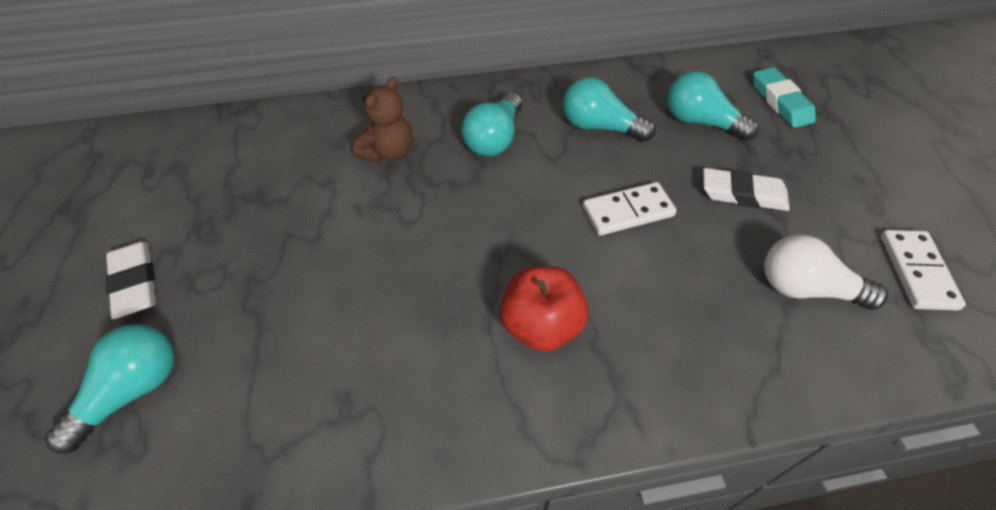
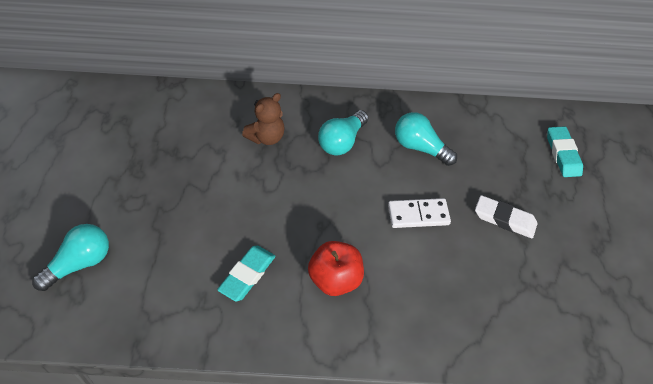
camera: 10 degrees right, 0 degrees up
(135, 283) = (89, 195): white eraser -> none
(408, 349) = (247, 275): none -> turquoise eraser
(700, 122) = (495, 158): turquoise light bulb -> none
(806, 288) = (521, 294): white light bulb -> none
(917, 271) = (605, 300): white domino -> none

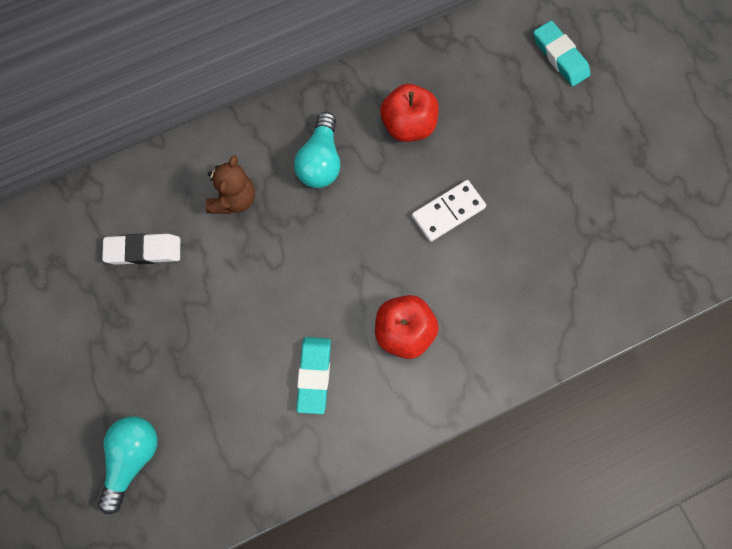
camera: 25 degrees left, 20 degrees up
(420, 147) = (408, 125): turquoise light bulb -> red apple
(504, 219) = (536, 171): white eraser -> white eraser (143, 251)

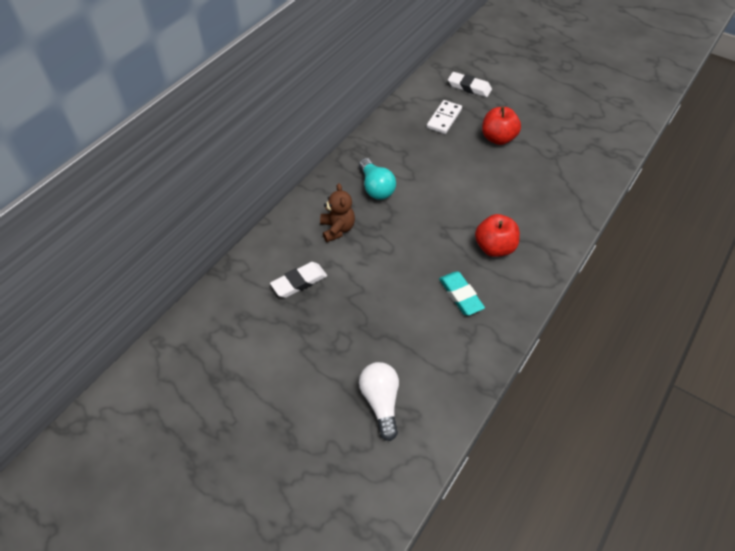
camera: 30 degrees left, 20 degrees down
(132, 459) = (381, 402): turquoise light bulb -> white light bulb
(408, 125) = (413, 150): red apple -> red apple (498, 138)
(448, 212) = (470, 179): white domino -> white domino (444, 119)
(560, 56) = (469, 87): turquoise eraser -> white eraser

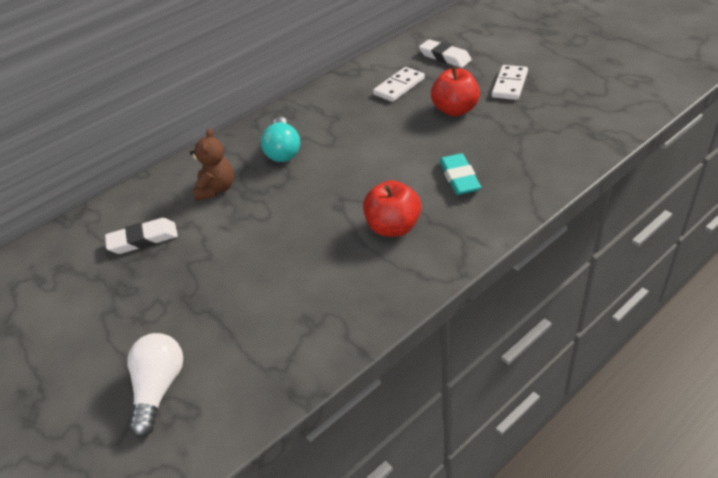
camera: 20 degrees right, 10 degrees down
(460, 295) = (323, 277): turquoise eraser -> turquoise eraser (459, 178)
(530, 112) = (510, 85): none -> white domino

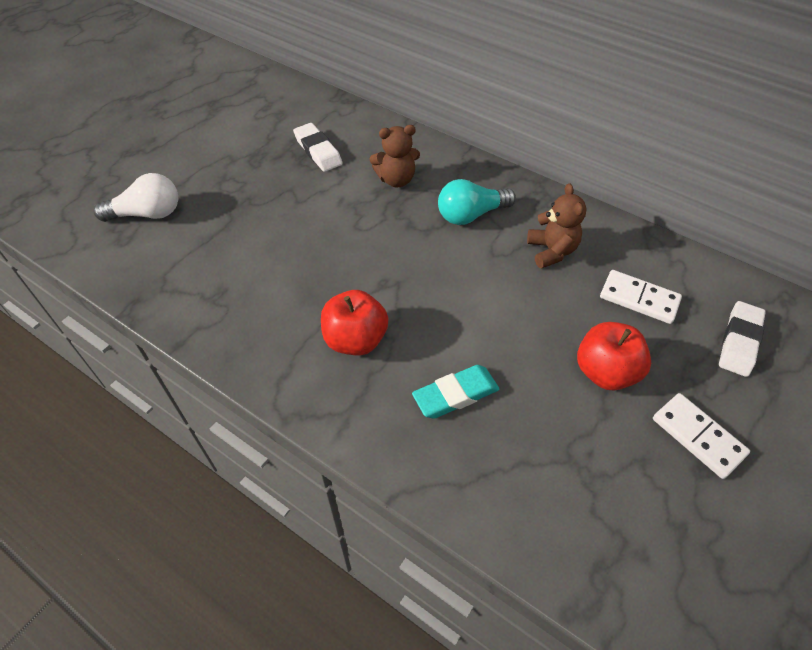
camera: 70 degrees right, 10 degrees up
(340, 116) = (551, 251): none -> brown teddy bear
(510, 85) = (698, 437): white domino -> white domino turned 45 degrees clockwise

